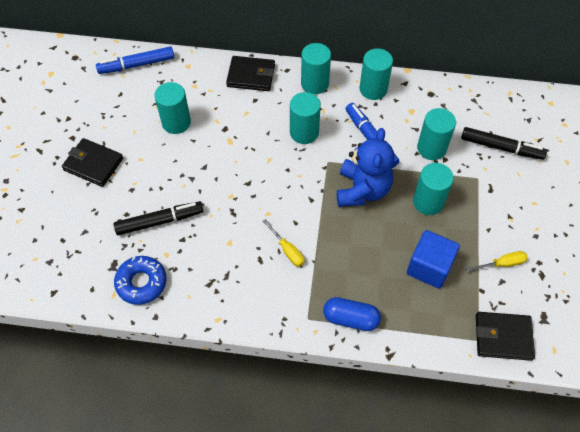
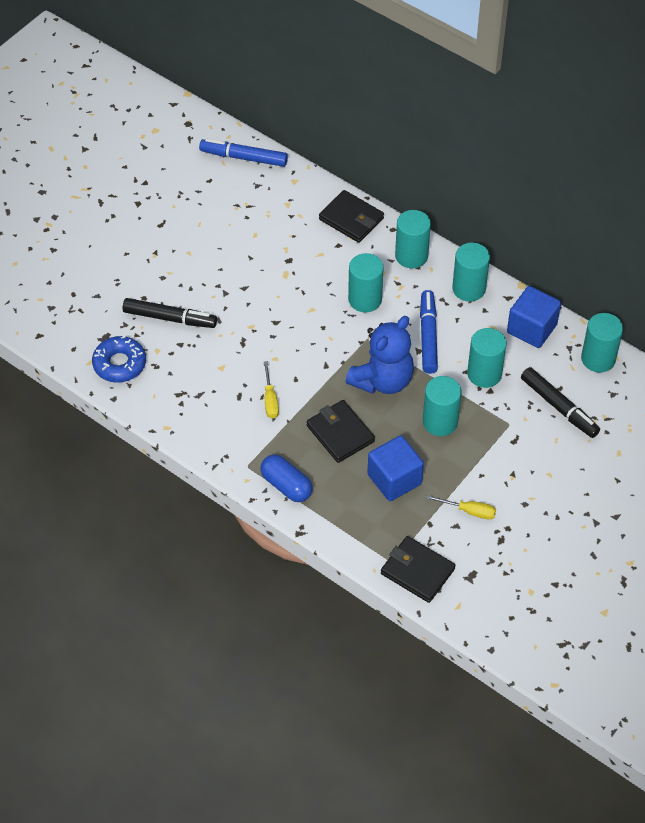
camera: 30 degrees right, 5 degrees down
(93, 164) = (142, 237): black wallet -> black wallet (340, 433)
(176, 122) = (245, 233): turquoise cylinder -> turquoise cylinder (598, 359)
(438, 98) = (531, 328): none -> blue cube

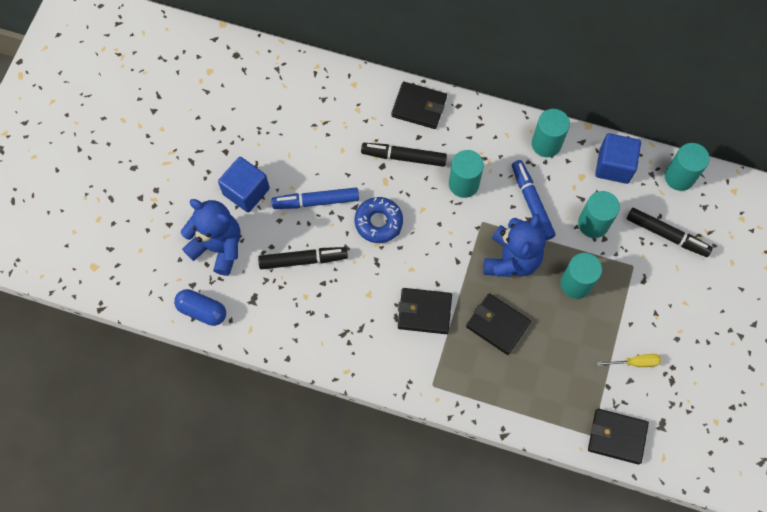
camera: 20 degrees left, 15 degrees up
(91, 282) = (218, 247): none -> blue teddy bear
(119, 364) = (278, 322): blue donut -> blue donut (378, 222)
(243, 158) = (300, 75): blue marker -> blue marker (316, 201)
(270, 399) = (424, 312): yellow screwdriver -> black wallet
(286, 485) = (473, 393): blue capsule -> blue capsule (202, 311)
(314, 258) = (404, 157): none -> black marker
(394, 479) = (561, 354): blue cube -> blue cube (246, 191)
(411, 256) = (485, 127): turquoise cylinder -> none

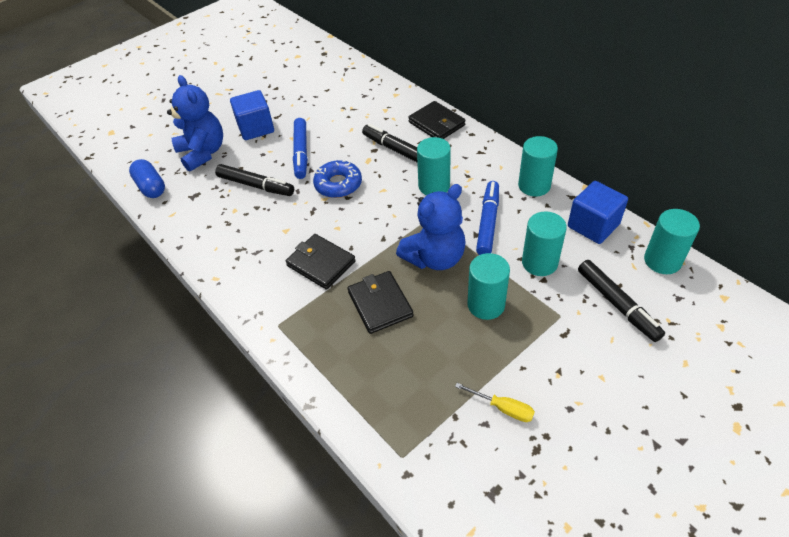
camera: 35 degrees right, 20 degrees down
(316, 201) = (301, 153): blue marker -> blue marker turned 120 degrees counterclockwise
(617, 437) = (429, 475): black wallet -> none

